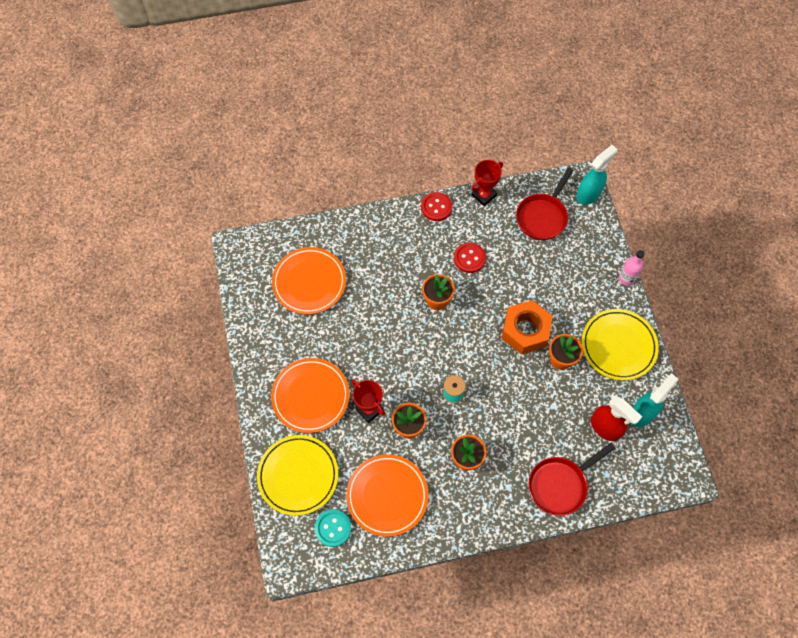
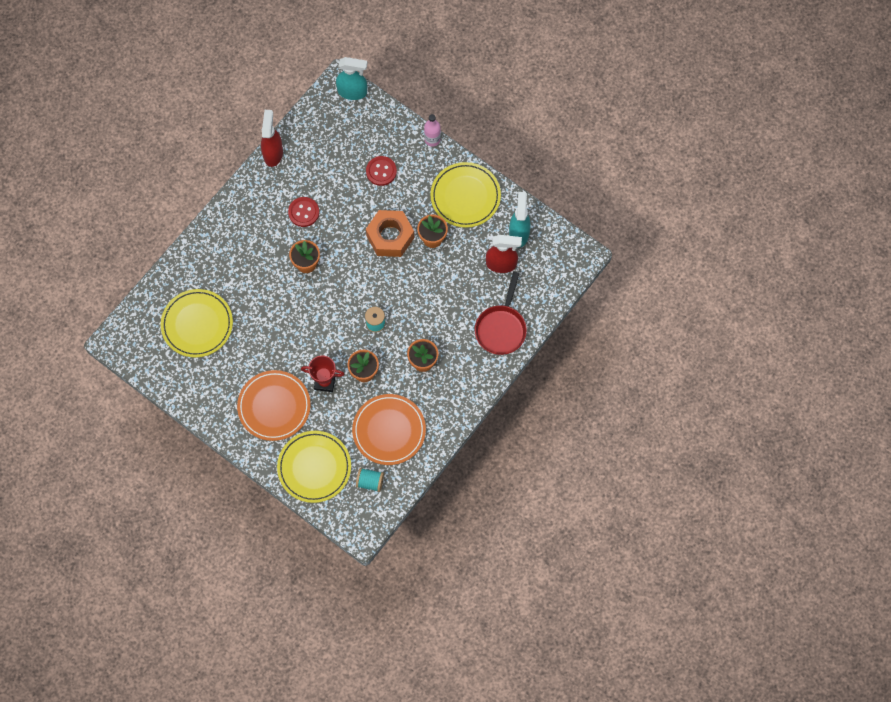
camera: 40 degrees left, 5 degrees up
(309, 282) = (197, 324): orange plate -> yellow plate
(333, 528) = (370, 482): turquoise button -> turquoise spool
(436, 207) = (244, 190): red button -> red button (381, 171)
(484, 195) = (273, 153): red trophy -> red spray bottle
(543, 216) = (332, 136): red pan -> none
(589, 194) = (352, 92): turquoise spray bottle -> turquoise spray bottle turned 90 degrees clockwise

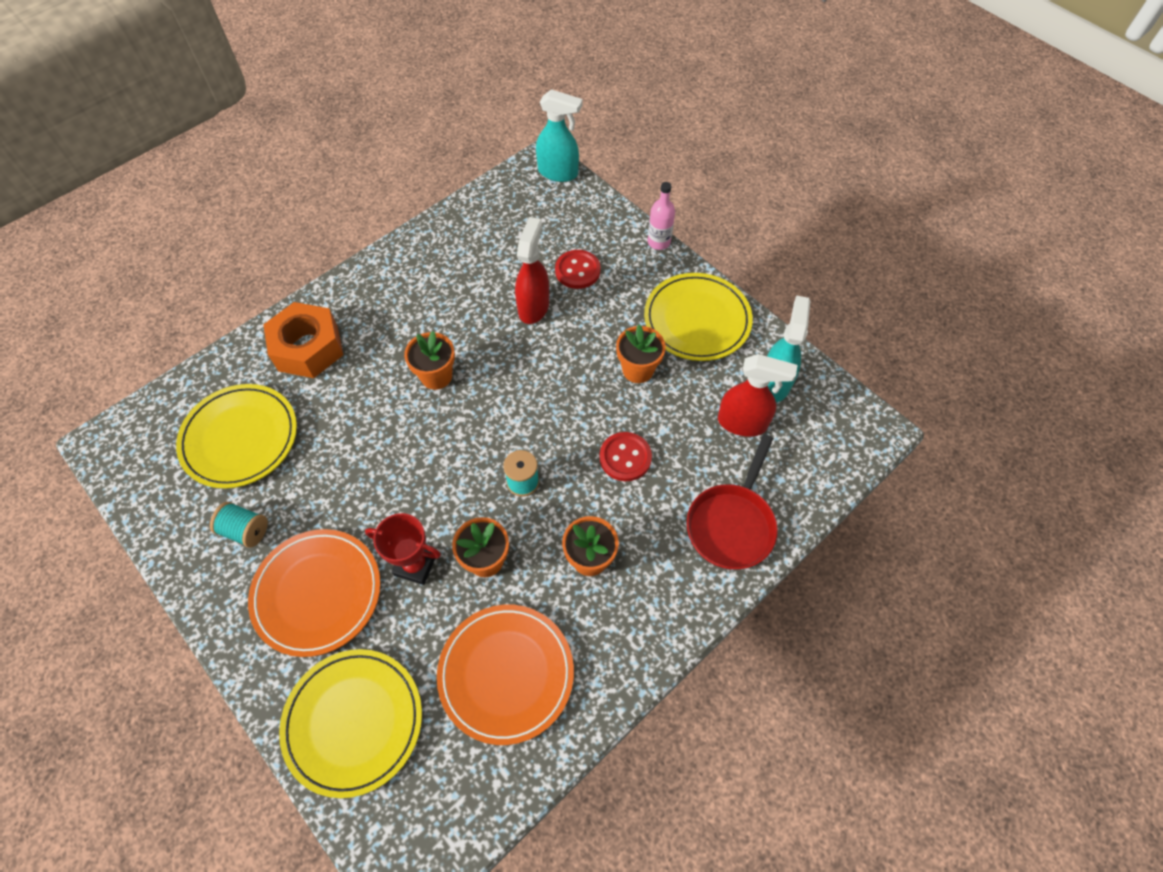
camera: 10 degrees right, 10 degrees down
(273, 153) = (430, 227): red spray bottle -> red spray bottle (534, 306)
(303, 212) = (452, 306): red button -> red button (625, 457)
(370, 482) = (449, 771): turquoise spool -> turquoise spool (245, 530)
(390, 236) = (573, 358): orange nut -> orange nut (308, 348)

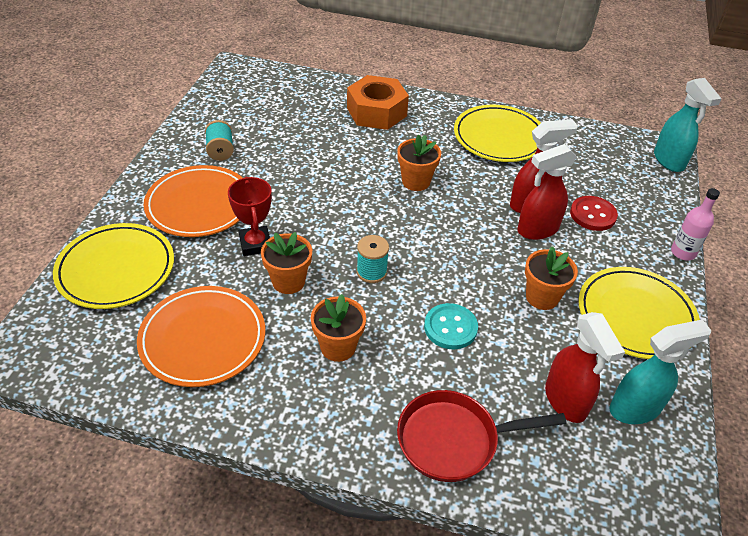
camera: 55 degrees right, 15 degrees down
(240, 438) = (283, 116): yellow plate -> yellow plate (499, 137)
(565, 322) = (537, 230): none -> red spray bottle
(625, 457) = (450, 327): red button -> turquoise button

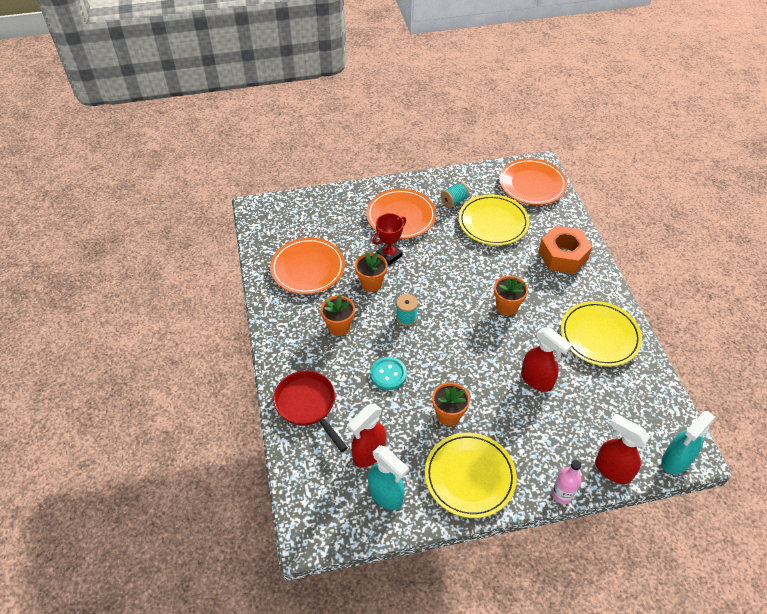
camera: 65 degrees right, 5 degrees up
(116, 269) = (330, 211): yellow plate -> yellow plate (493, 223)
(256, 85) = (532, 184): none -> orange plate
(537, 230) = (513, 392): red spray bottle -> red spray bottle (612, 470)
(593, 215) = (558, 422): red button -> none

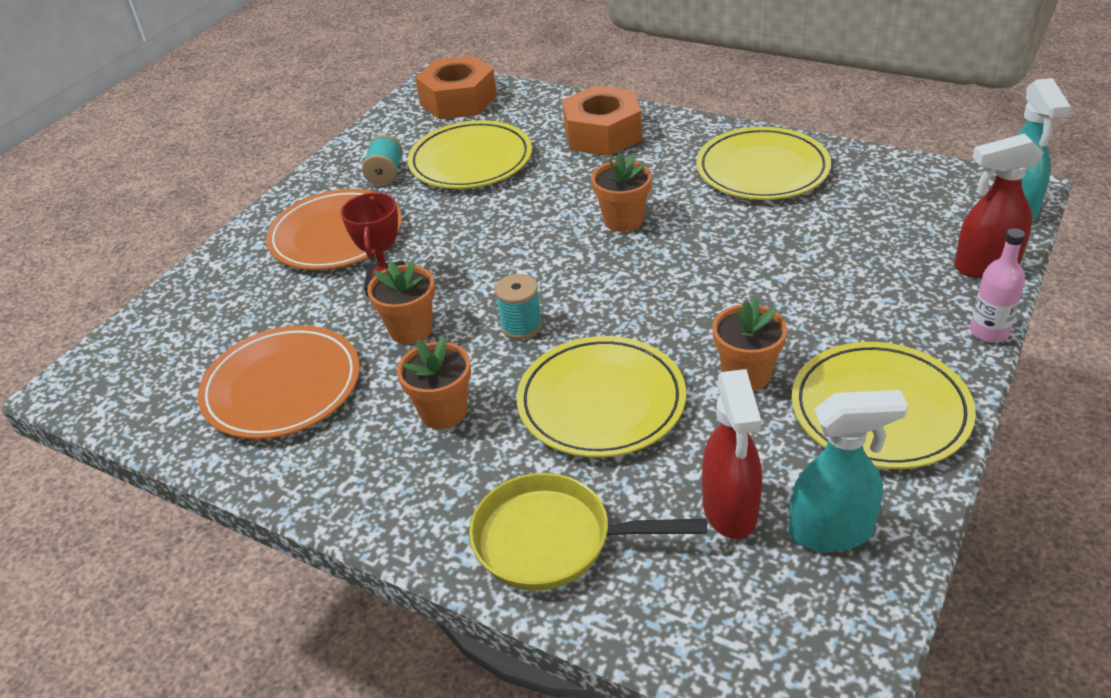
camera: 45 degrees left, 10 degrees down
(308, 405) = (553, 540): red pan -> yellow pan
(388, 374) = (601, 402): turquoise button -> yellow plate
(532, 184) = (458, 100): orange plate -> orange nut
(537, 380) = (775, 257): red spray bottle -> none

